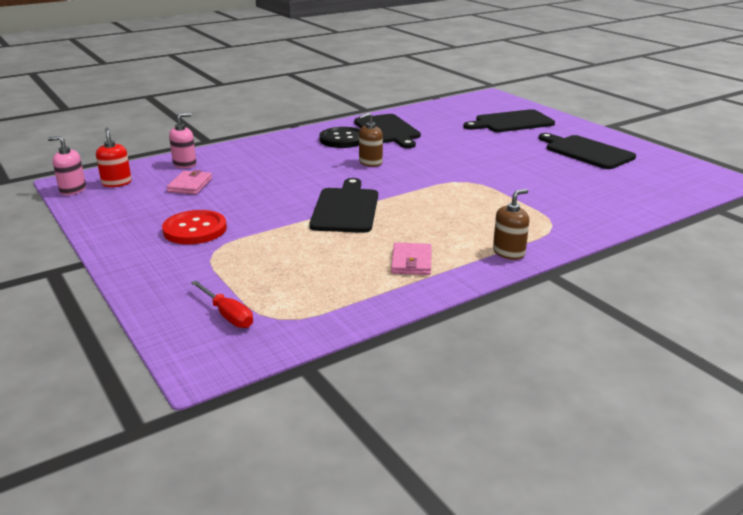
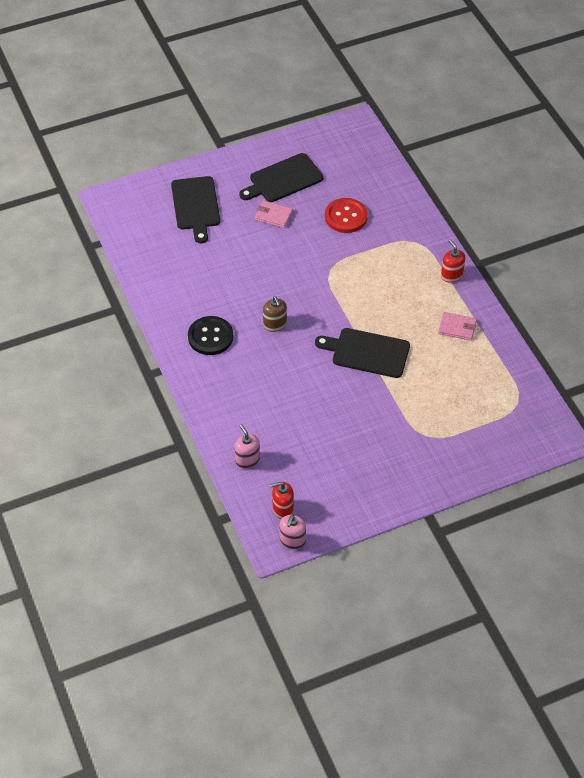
camera: 80 degrees left, 25 degrees up
(190, 185) = (299, 454): pink wallet -> pink wallet (273, 216)
(195, 229) = (388, 448): red button -> red button (346, 217)
(228, 315) = (511, 427): red screwdriver -> none
(388, 130) = (194, 299): black cutting board -> none
(509, 252) = (451, 275): brown soap dispenser -> red soap dispenser

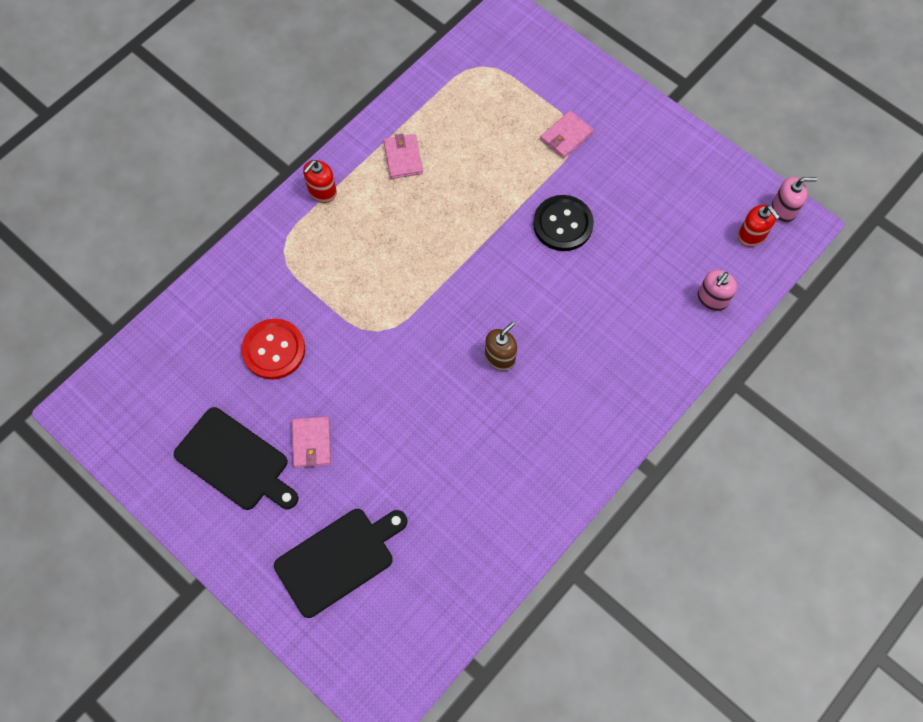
camera: 115 degrees left, 15 degrees up
(210, 337) = (559, 425): black button -> black button (563, 224)
(367, 352) = (489, 237): black cutting board -> none
(427, 430) = (566, 136): none -> pink wallet

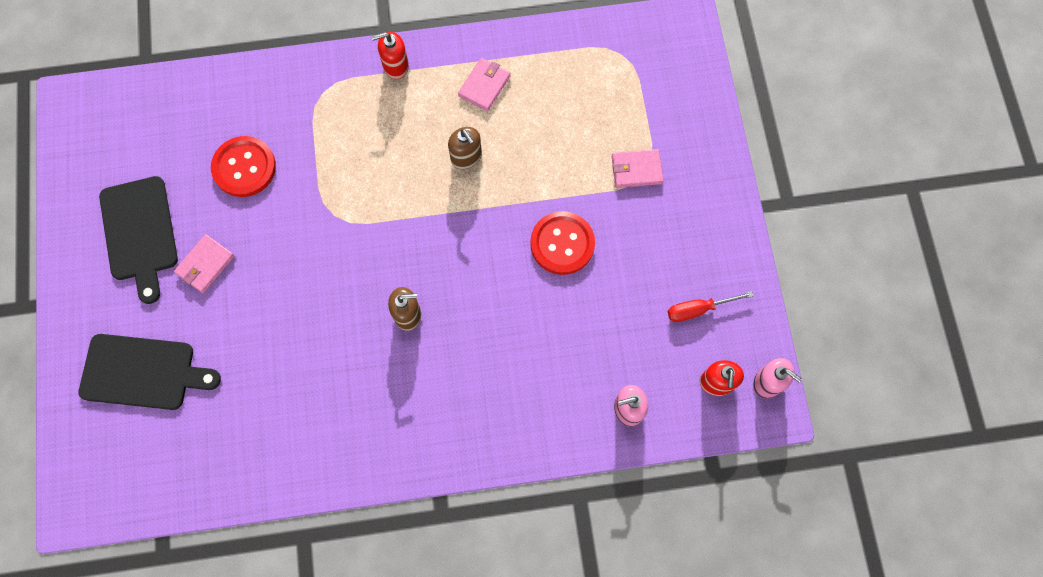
camera: 40 degrees right, 5 degrees up
(437, 216) = (466, 157): none -> brown soap dispenser
(563, 224) = (562, 244): black button -> red button
(695, 197) = (698, 309): none -> red screwdriver

